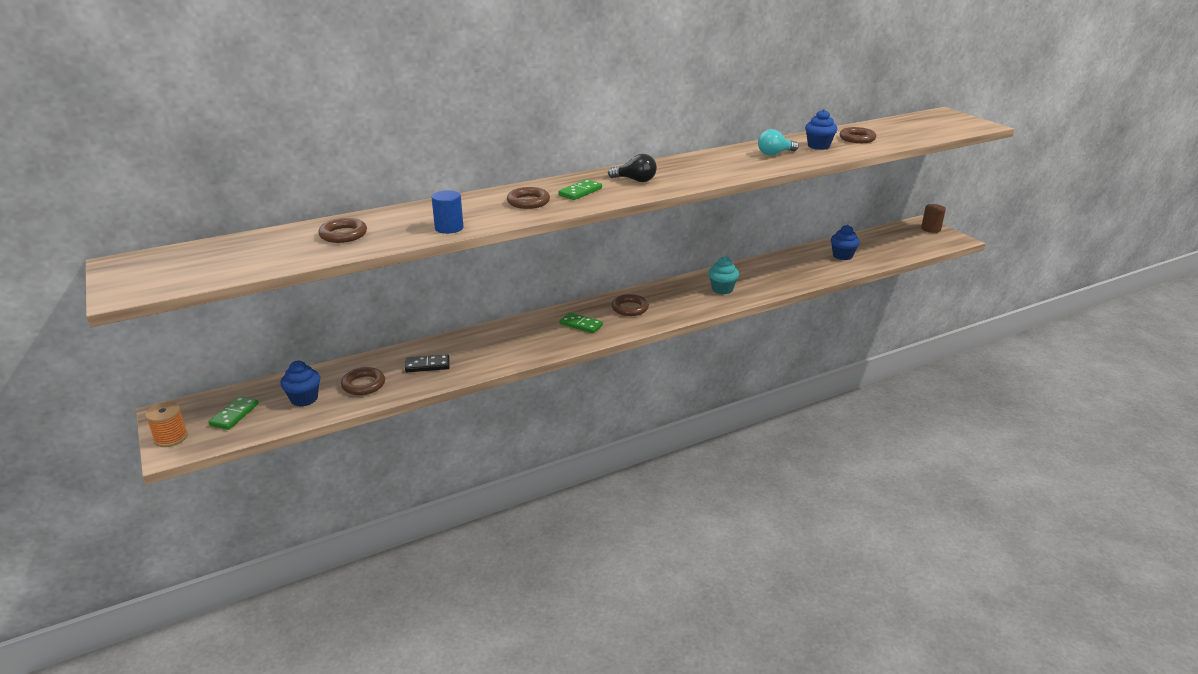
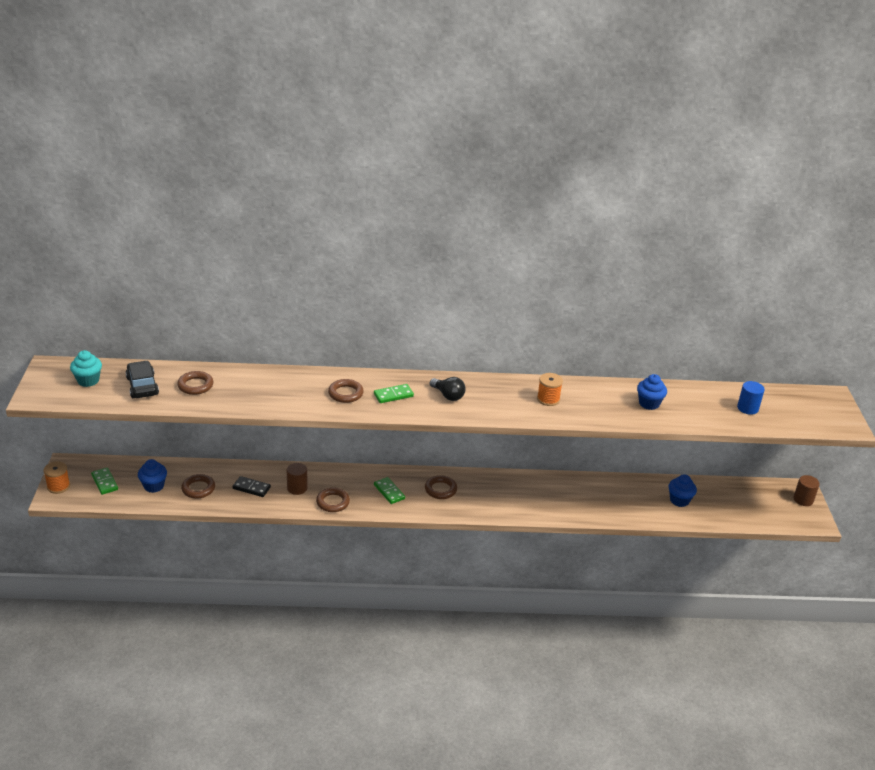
camera: 25 degrees right, 5 degrees up
(234, 415) = (104, 482): green domino -> green domino turned 75 degrees counterclockwise
(273, 250) = (142, 386): none -> black car
(449, 228) = (267, 403): blue cylinder -> blue cylinder (747, 408)
(480, 350) = (297, 488): none -> brown cylinder
(722, 289) = (534, 498): turquoise cupcake -> turquoise cupcake (88, 380)
(730, 162) = (548, 399): none -> orange spool
(774, 154) = (598, 401): turquoise light bulb -> none
(857, 138) = (697, 405): brown ring -> brown ring (333, 502)

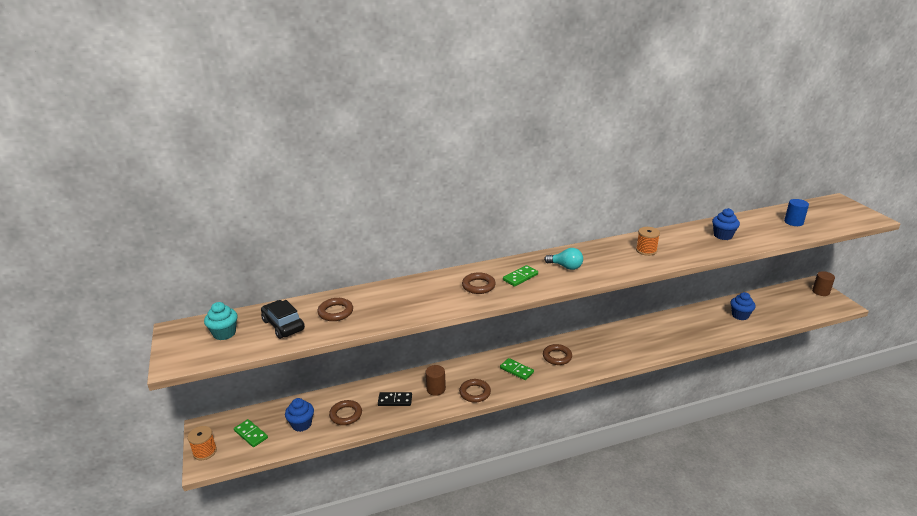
camera: 15 degrees left, 5 degrees down
(448, 395) = (566, 267): black light bulb -> turquoise light bulb

